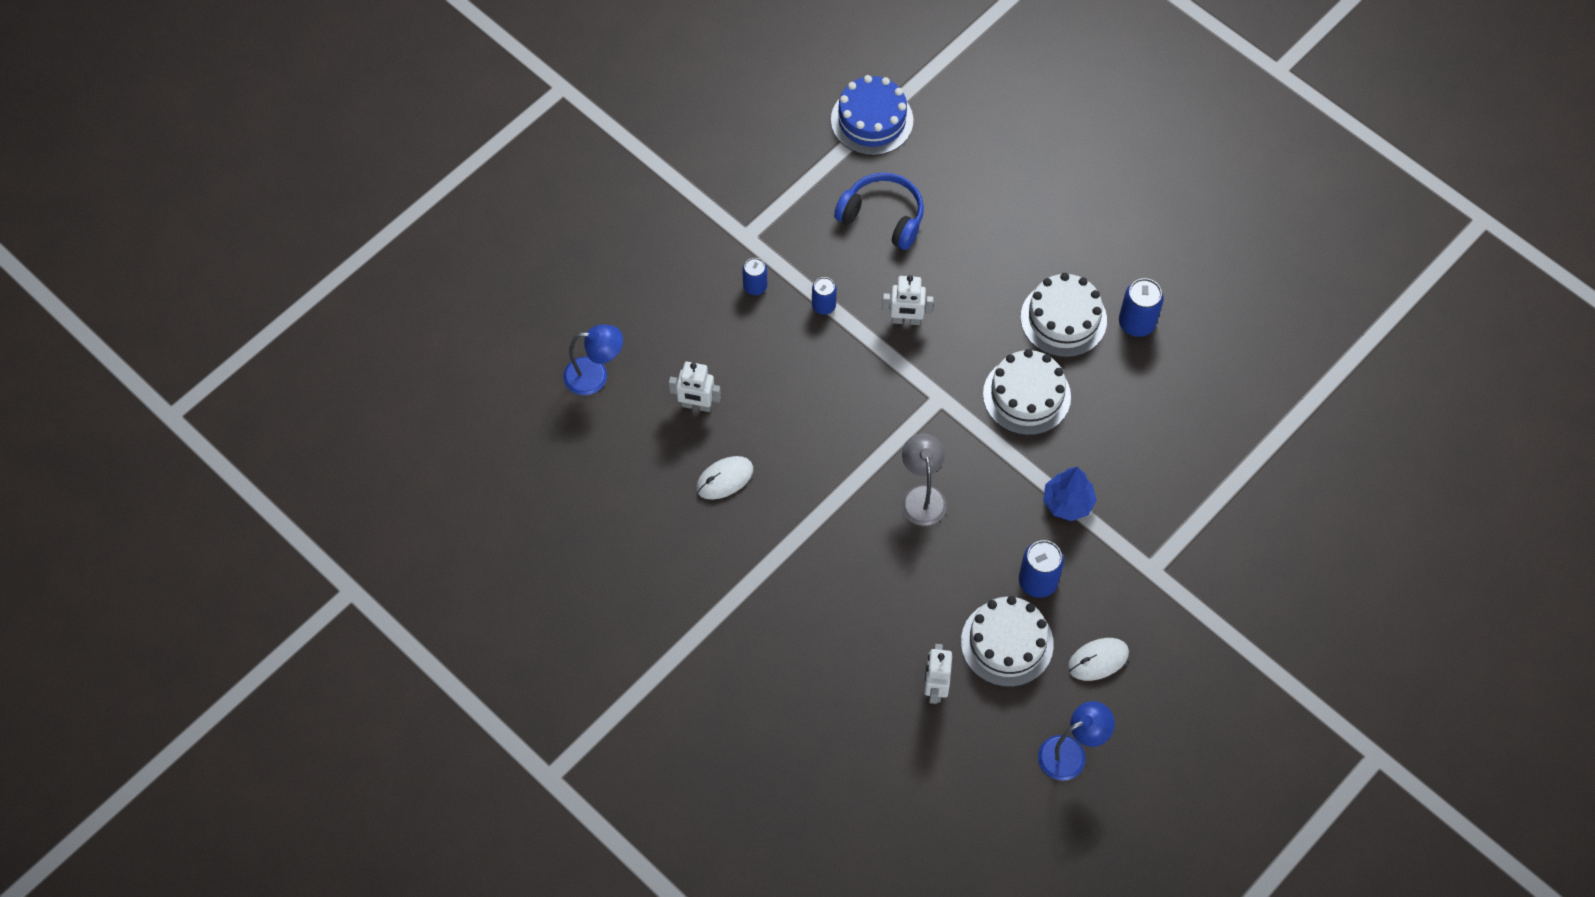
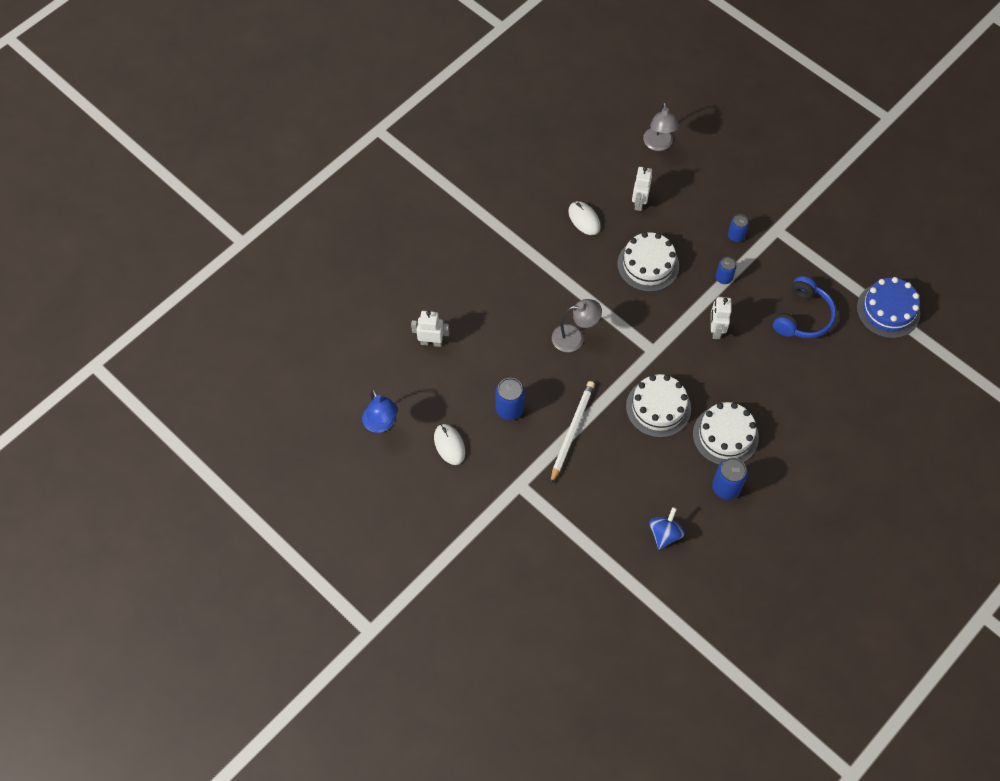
camera: 90 degrees right, 0 degrees up
(595, 376) = (658, 144): blue lamp -> grey lamp
(1007, 643) = (463, 387): white cake -> white cake (648, 265)
(1067, 502) = (572, 431): blue tree -> white pencil
(1206, 396) = (665, 534): none -> blue spinning top

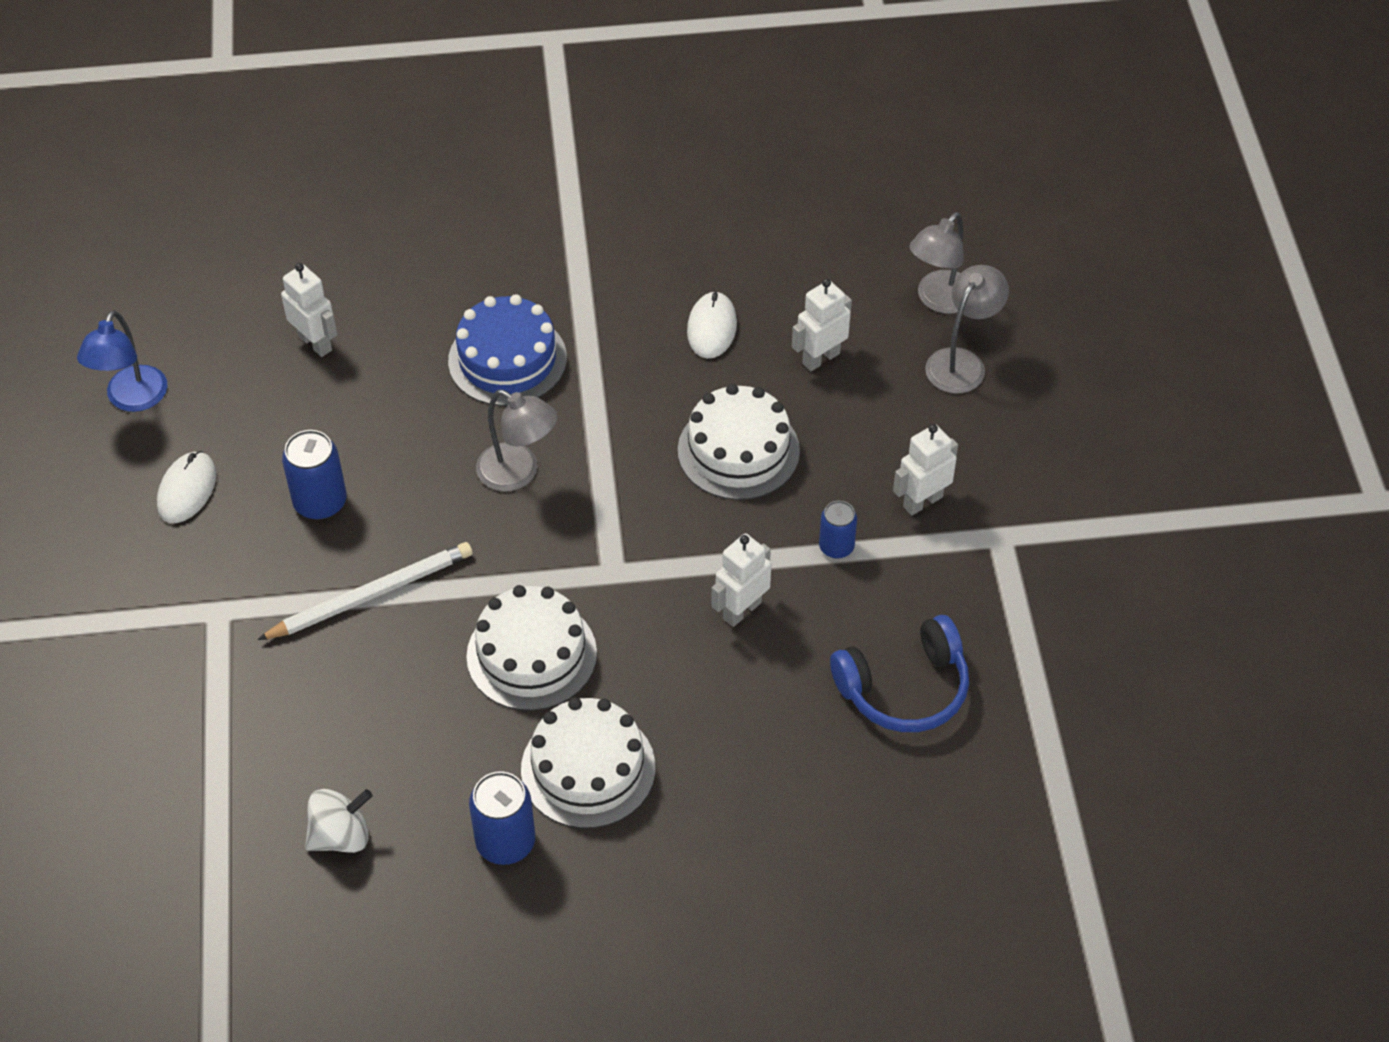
camera: 40 degrees right, 10 degrees down
(665, 534) = (341, 836): blue spinning top -> white spinning top
(693, 165) = (962, 362): none -> grey lamp
(736, 236) = (922, 501): blue can -> white robot
(888, 310) = (1061, 780): blue cake -> blue cake (507, 359)

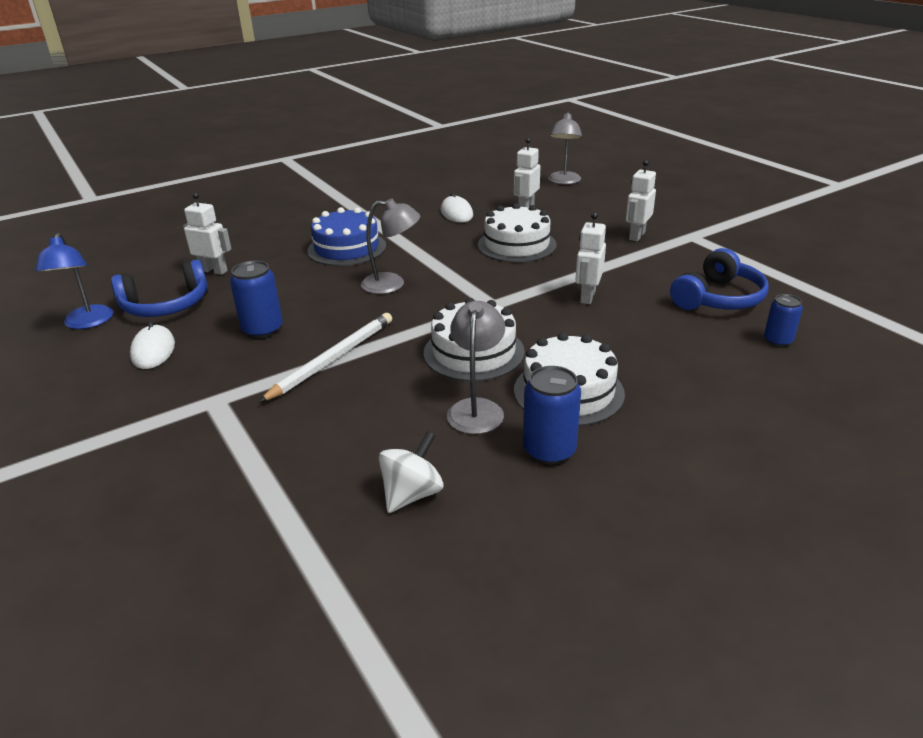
camera: 25 degrees left, 20 degrees down
(231, 401) = (166, 305): none -> blue headphones
(836, 547) = (611, 261): blue can -> blue can (778, 340)
(962, 362) = (598, 194): grey lamp -> grey lamp (476, 408)

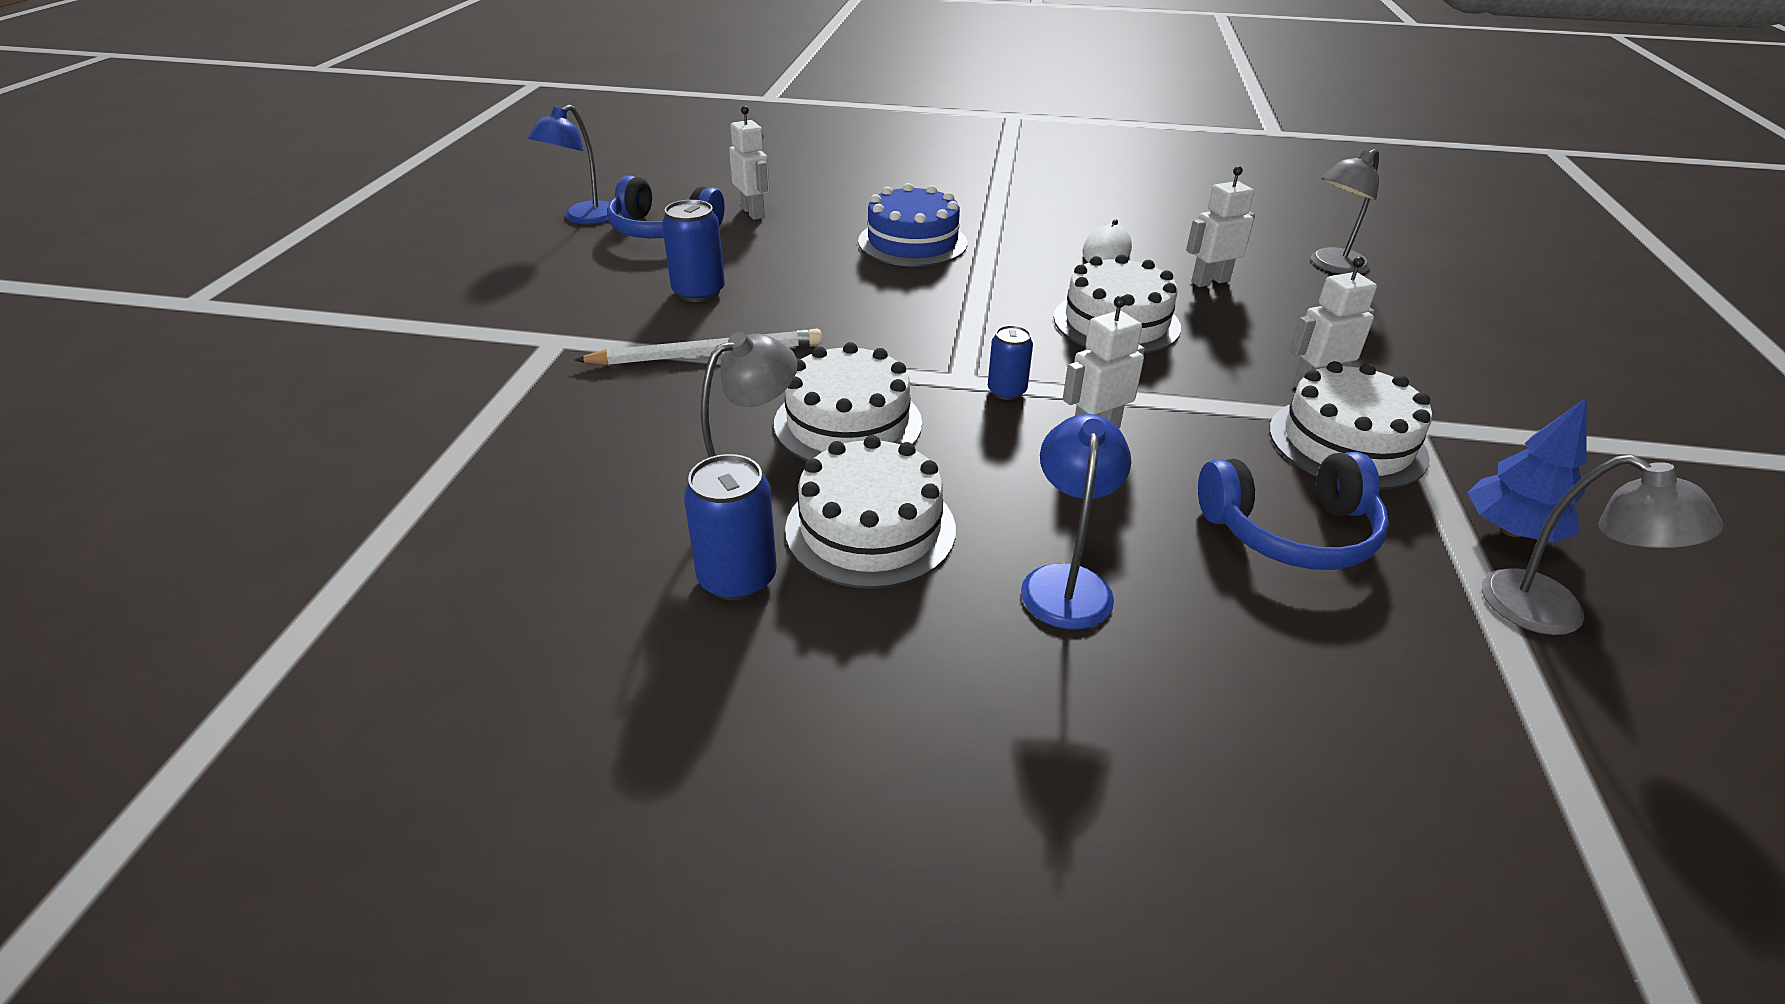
camera: 40 degrees right, 5 degrees up
(153, 350) = (588, 268): white mouse -> none
(392, 284) = (892, 303): grey lamp -> grey lamp (1553, 614)
(412, 494) = (548, 531): white spinning top -> none
(679, 364) = (1066, 582): none -> blue lamp
(683, 254) = (1347, 443): none -> white cake
(777, 259) = (1511, 530): none -> blue tree
(778, 340) = (1280, 642): blue can -> blue can (1006, 391)

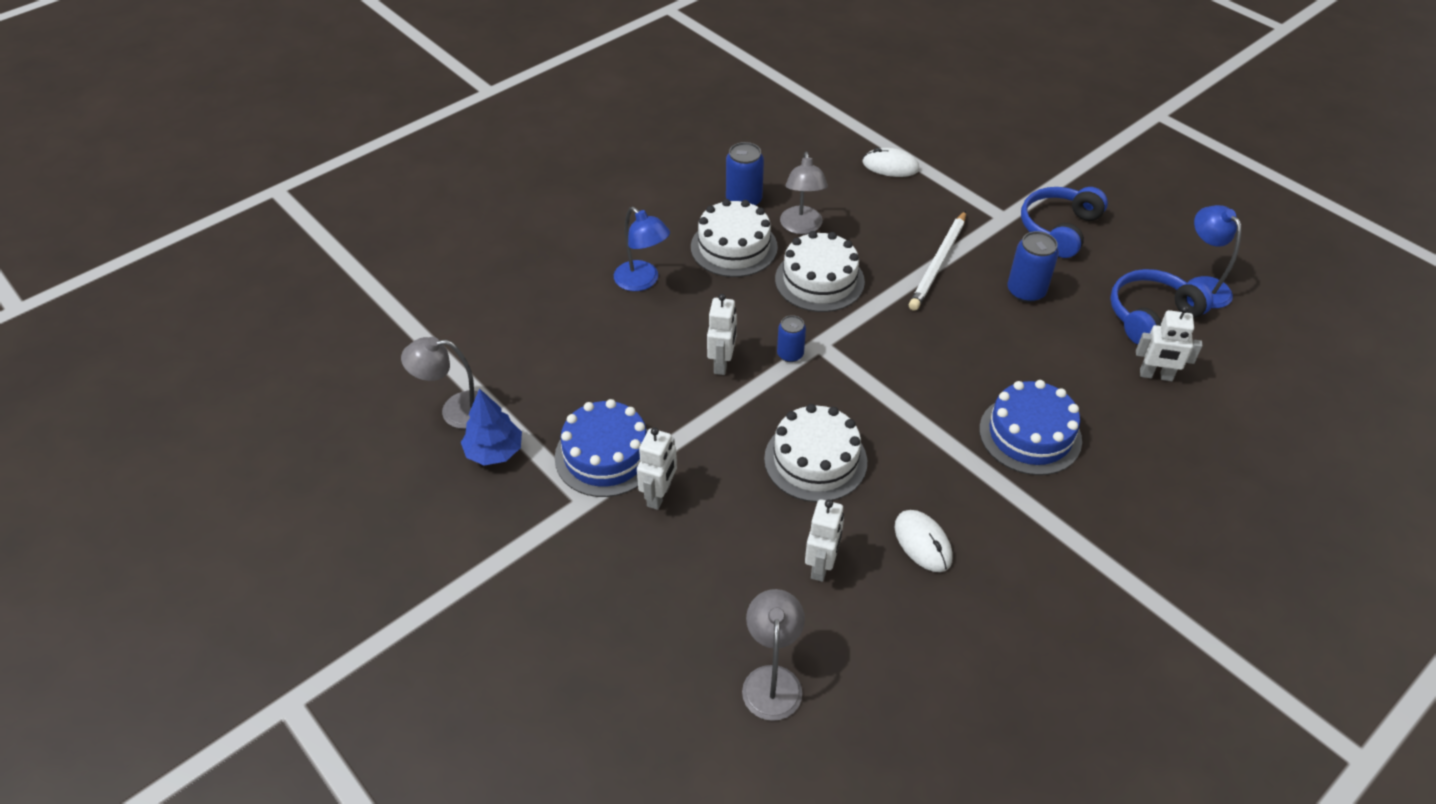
camera: 130 degrees right, 10 degrees up
(492, 466) = (890, 166): none -> white mouse
(1290, 532) = (585, 372): blue headphones -> blue headphones (1058, 229)
(1347, 443) = (606, 455): white cake -> blue cake

